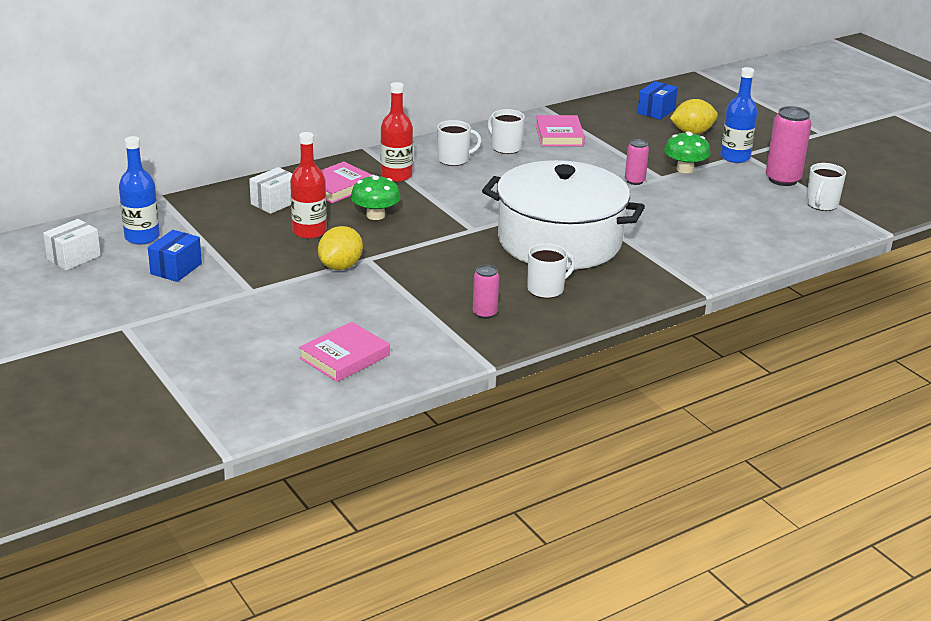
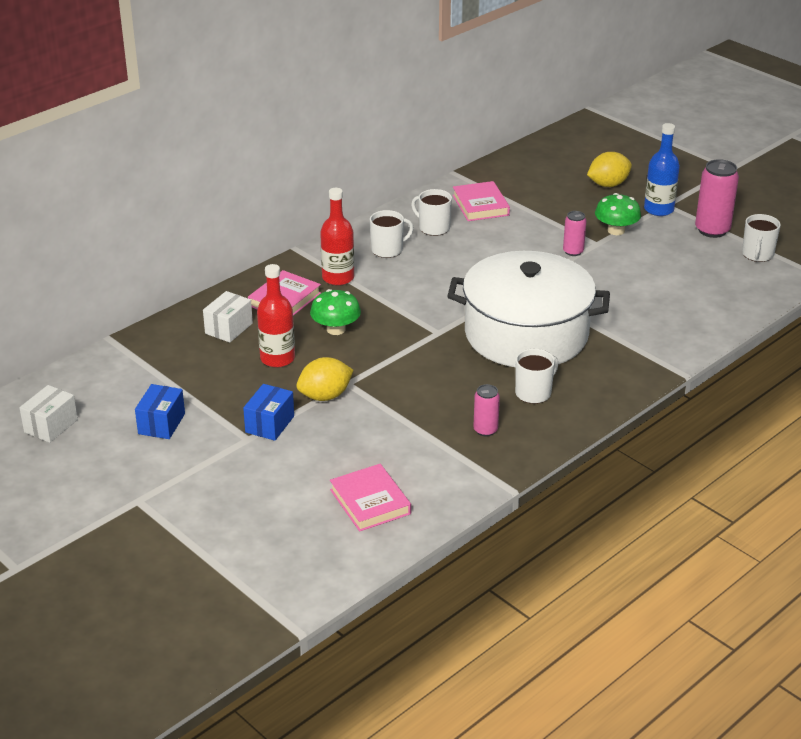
camera: 10 degrees left, 5 degrees up
(142, 237) = (110, 390): blue bottle -> none
(341, 266) = (325, 396): yellow lemon -> yellow lemon turned 45 degrees clockwise
(344, 357) = (370, 502): pink book -> pink book turned 60 degrees counterclockwise
(656, 111) = (564, 163): blue box -> blue box (269, 424)

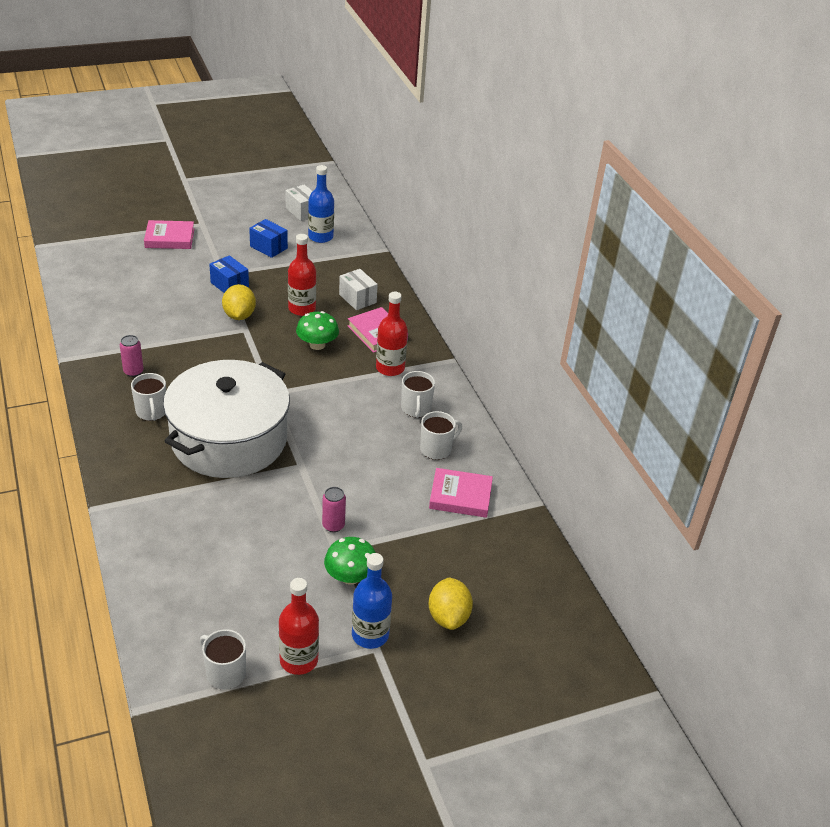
camera: 110 degrees right, 5 degrees up
(108, 392) = (320, 237): none -> blue bottle
(370, 502) = (114, 300): pink book -> pink book (169, 238)
(712, 230) = (299, 660): pink can -> red bottle

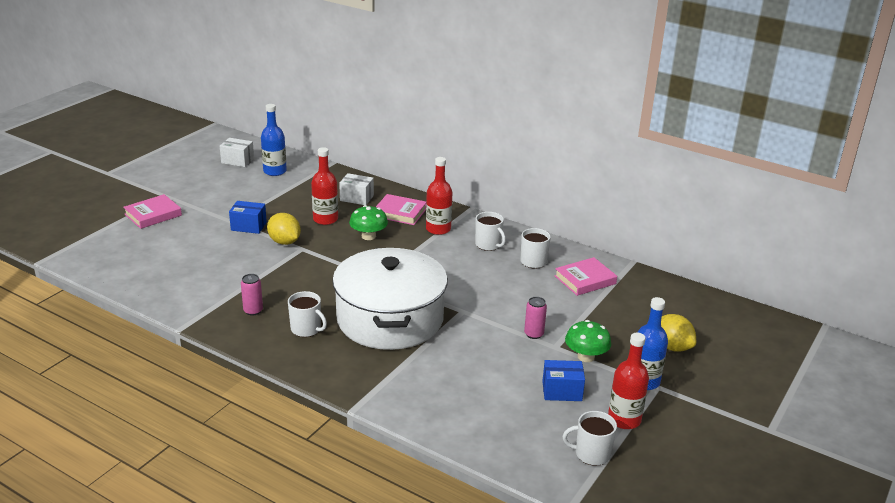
camera: 35 degrees left, 10 degrees down
(268, 247) = (244, 192): blue box -> blue box (562, 391)

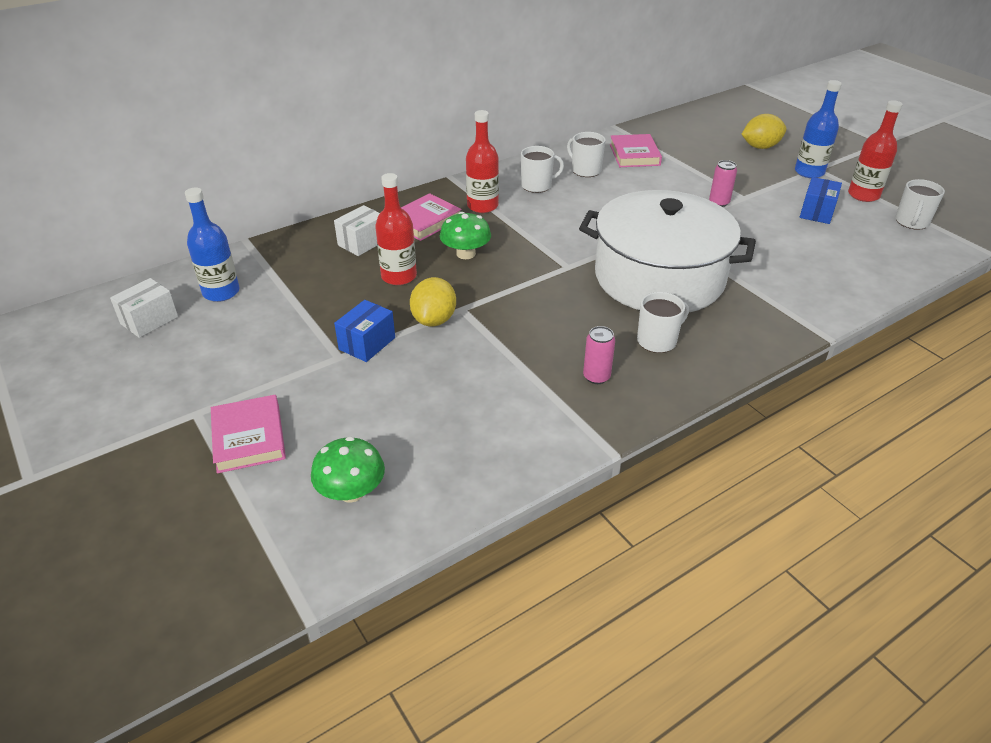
camera: 65 degrees left, 10 degrees up
(284, 242) = (434, 320): yellow lemon -> yellow lemon turned 60 degrees counterclockwise
(586, 356) = (764, 187): green mushroom -> green mushroom (351, 491)

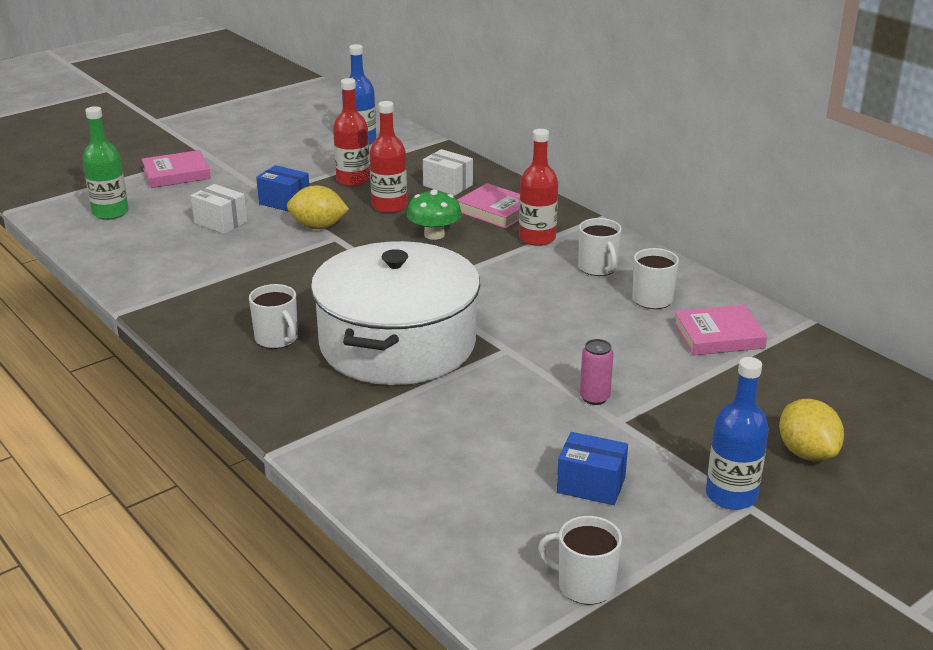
camera: 85 degrees right, 10 degrees down
(149, 320) = (321, 123): white box -> white box (220, 222)
(351, 491) = (110, 213): green mushroom -> green bottle
(596, 377) = (223, 305): pink can -> none
(863, 195) = (666, 545): red bottle -> red bottle (353, 180)

